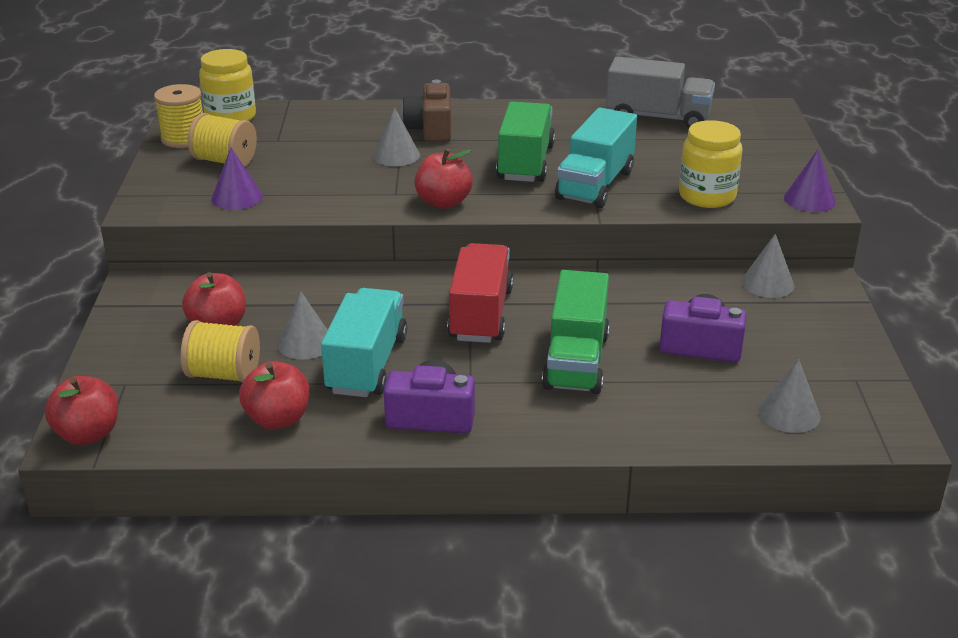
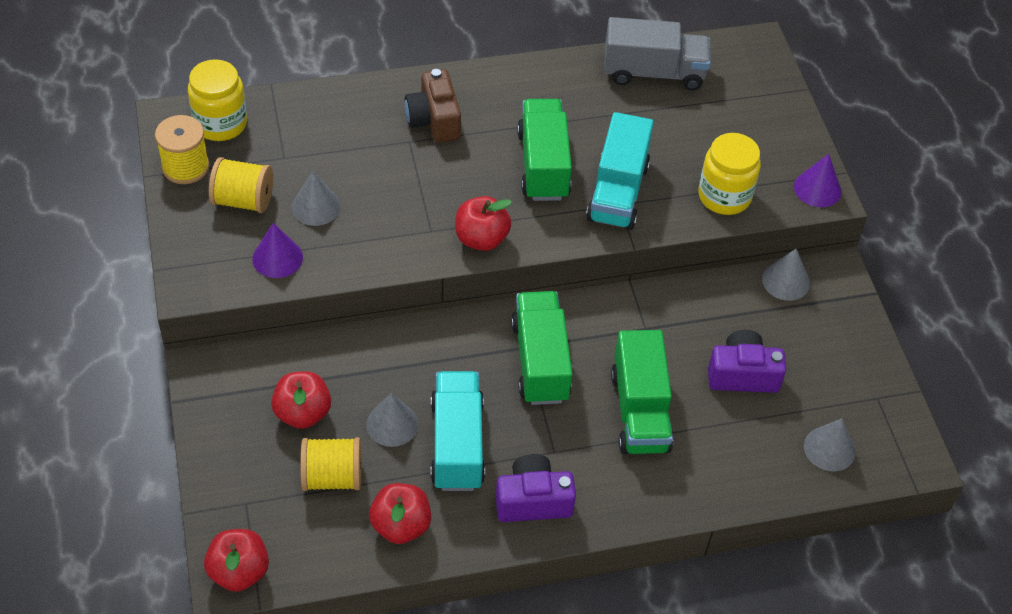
camera: 15 degrees left, 20 degrees up
(396, 155) = (413, 168): grey cone -> grey cone (316, 206)
(481, 314) = (540, 361): red truck -> green truck

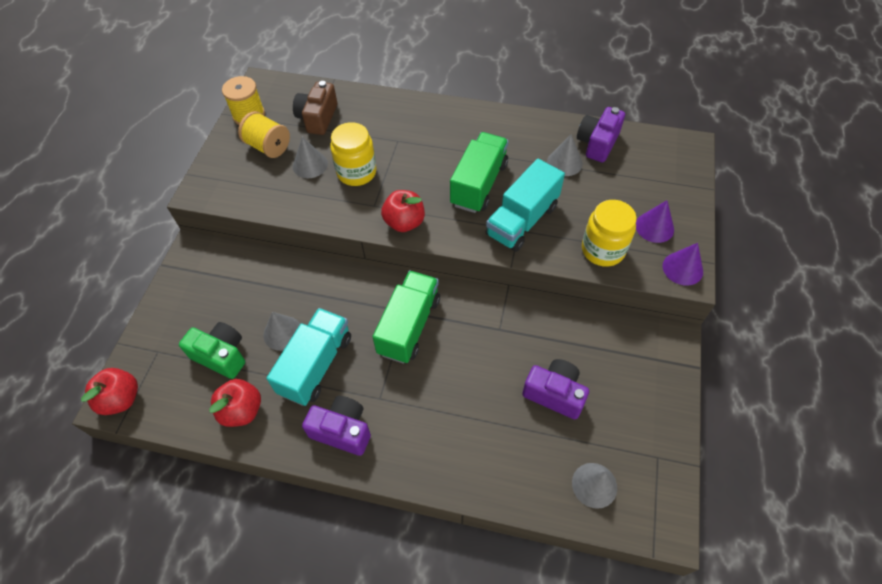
camera: 30 degrees right, 5 degrees up
(220, 124) = (287, 95): yellow jar -> yellow jar (356, 172)
(277, 258) = (264, 191): purple cone -> purple cone (654, 227)
(302, 413) = (232, 302): red apple -> none
(332, 477) = (221, 355): yellow spool -> green camera
(434, 120) = (422, 131): brown camera -> brown camera (318, 118)
(639, 411) = (459, 392): green truck -> none
(653, 72) = (597, 143): grey truck -> purple camera
(786, 281) = (628, 331): grey cone -> grey cone (564, 162)

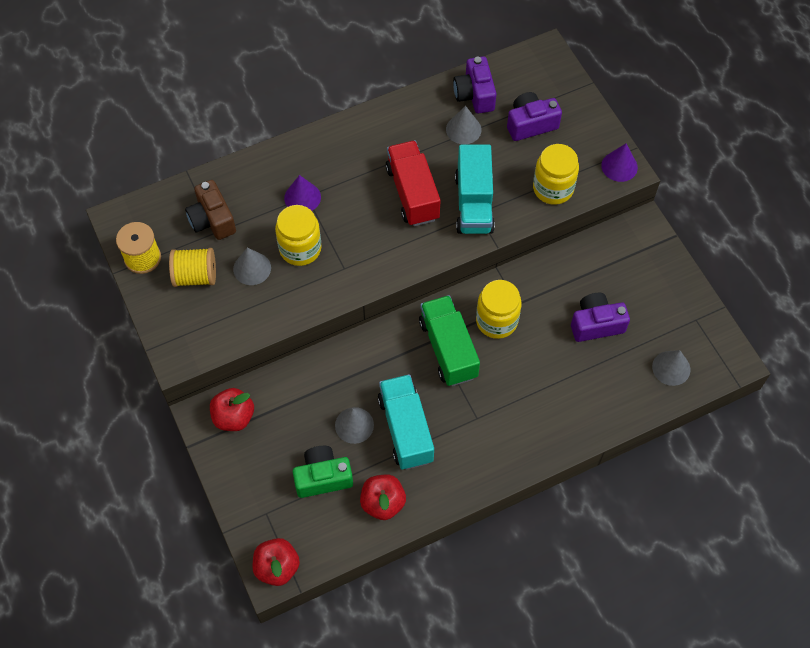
camera: 40 degrees left, 5 degrees up
(342, 430) = (472, 460): purple camera -> purple camera (530, 124)
(404, 222) = (383, 266): red apple -> red apple (234, 417)
(469, 331) = (496, 321): none -> yellow jar
(479, 184) = (412, 193): green truck -> red truck
(654, 227) = (575, 144): purple cone -> purple cone (302, 197)

